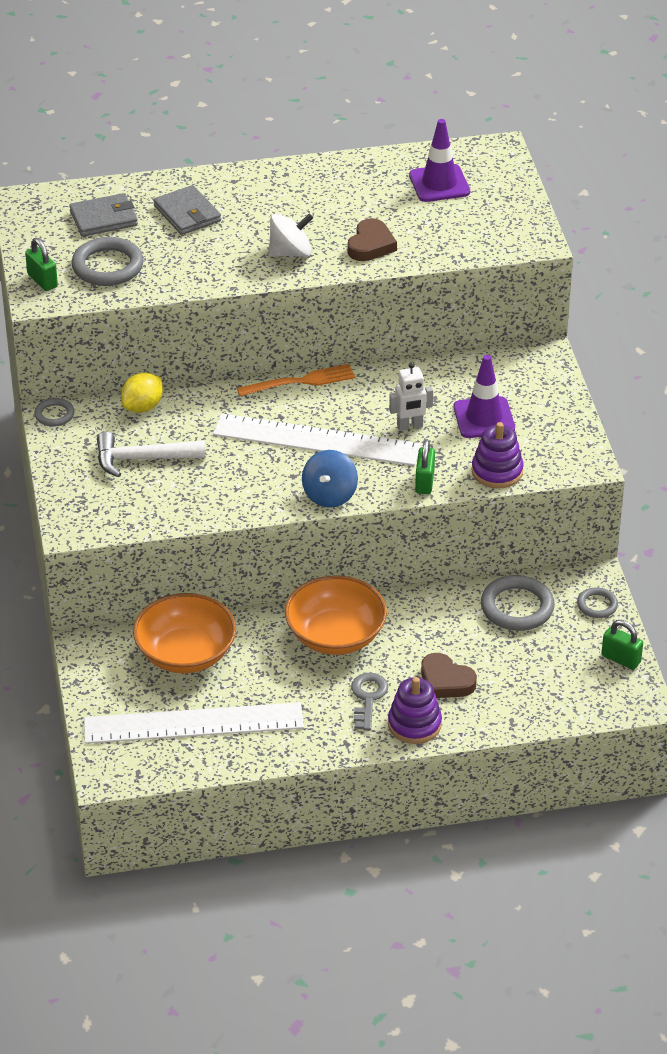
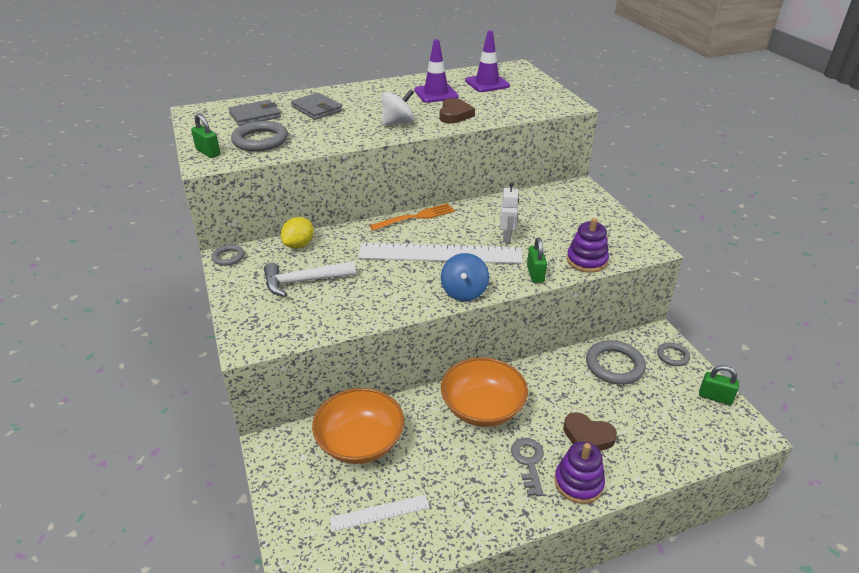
camera: 10 degrees left, 5 degrees down
(193, 723) = (379, 513): white ruler -> white ruler, size x0.48
(410, 426) = (507, 237): white robot -> white robot turned 60 degrees counterclockwise
(484, 418) = (558, 227): purple traffic cone -> purple traffic cone (436, 94)

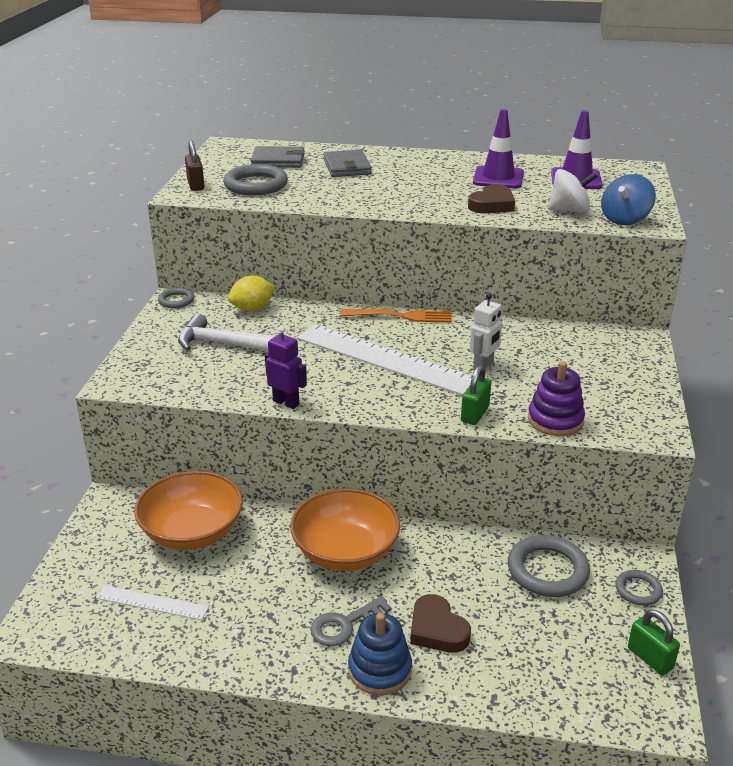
camera: 30 degrees right, 5 degrees down
(208, 152) = (196, 185): green padlock -> brown padlock
(398, 123) = (416, 199): white spinning top -> white spinning top (569, 211)
(400, 312) = (286, 402): none -> purple robot
(464, 292) = (373, 405): blue spinning top -> blue spinning top (625, 219)
(528, 462) = (344, 625): grey key -> grey key turned 150 degrees counterclockwise
(578, 483) = (379, 670): purple stacking toy -> blue stacking toy

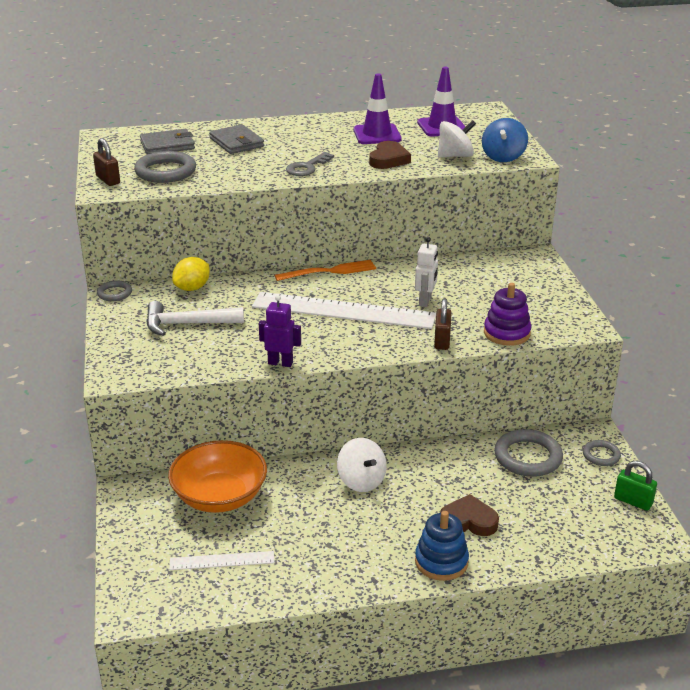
camera: 20 degrees left, 0 degrees up
(344, 625) = (394, 536): grey key -> grey key (307, 167)
(345, 551) = (361, 481): orange bowl -> white spinning top
(437, 629) = (468, 521): brown heart -> brown heart turned 150 degrees clockwise
(475, 414) = (442, 341): green padlock -> brown padlock

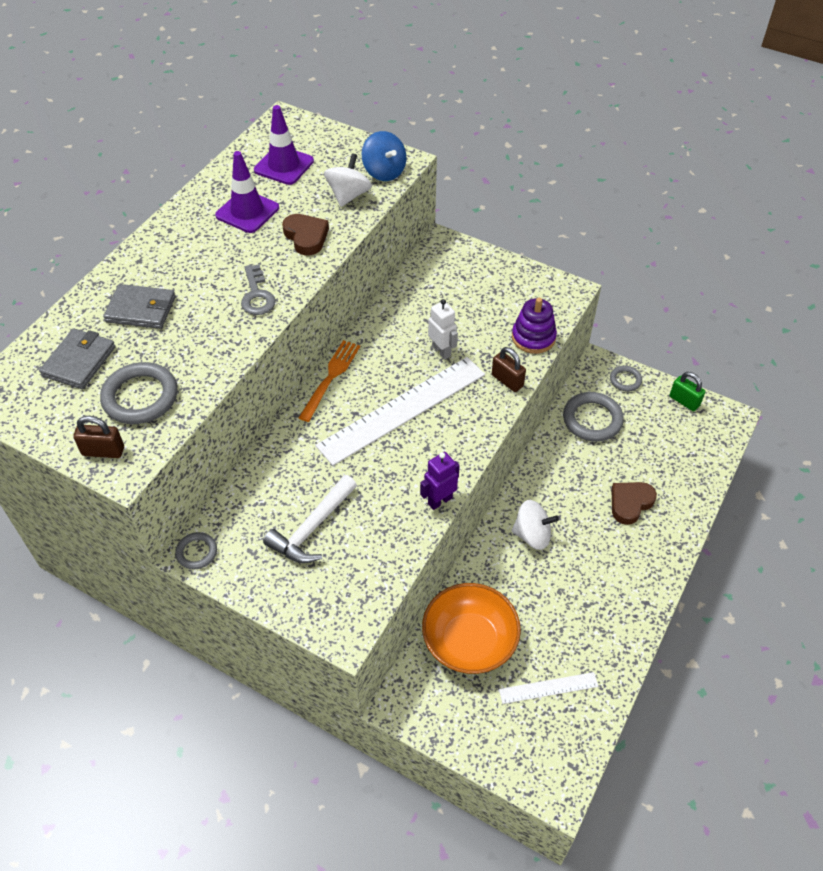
camera: 50 degrees left, 20 degrees up
(192, 288) = (253, 488): yellow lemon -> none
(222, 561) = (548, 688): white ruler -> white ruler turned 45 degrees clockwise
(441, 561) = (658, 549): blue stacking toy -> none
(633, 501) = (684, 401): green padlock -> green padlock turned 60 degrees clockwise

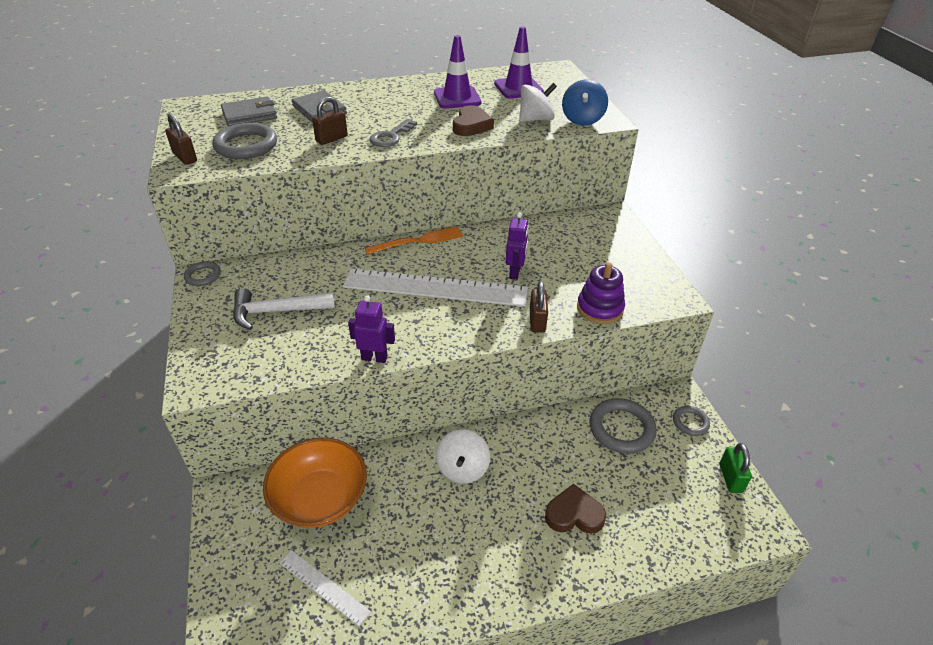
camera: 45 degrees right, 10 degrees down
(208, 334) = (331, 139): none -> brown padlock
(441, 351) = (515, 273): white robot -> purple robot
(532, 535) = (462, 468): white spinning top -> white spinning top turned 45 degrees clockwise

